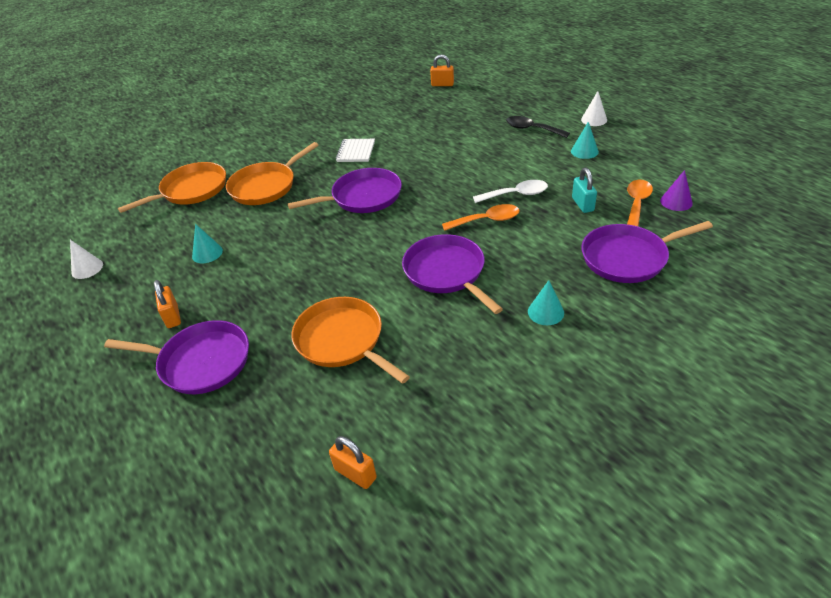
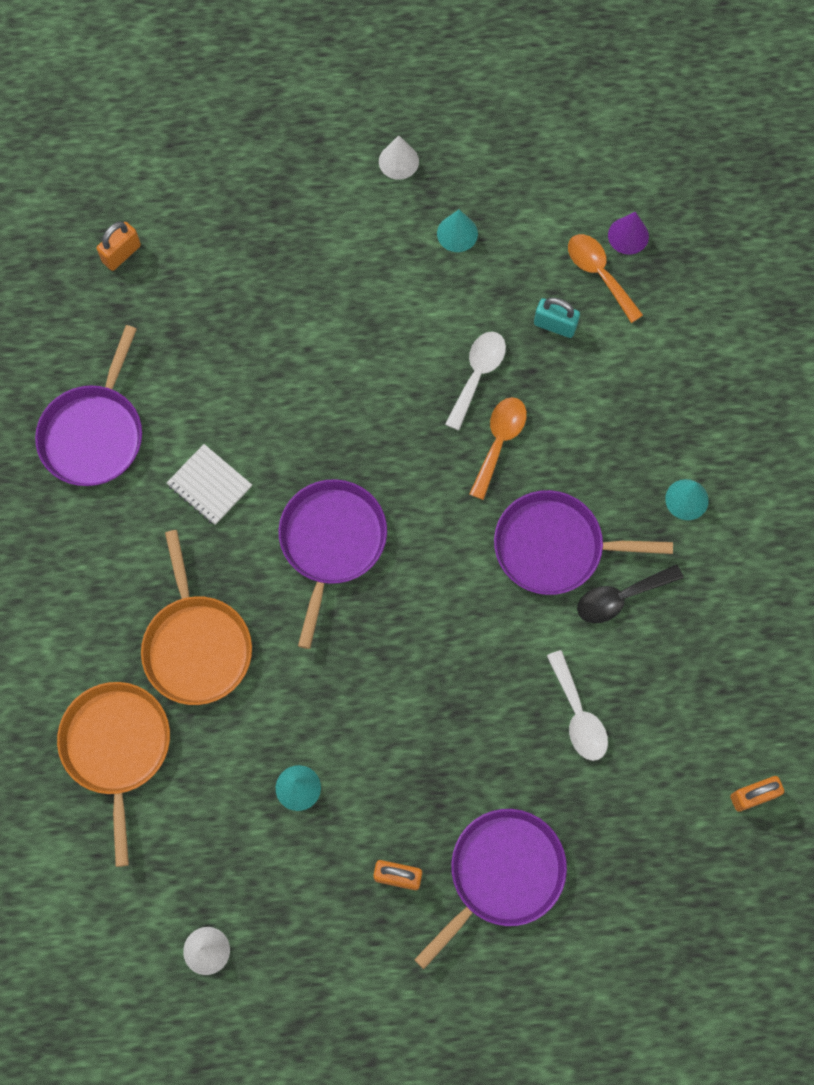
camera: 60 degrees left, 30 degrees up
(342, 340) = (578, 715): orange pan -> white spoon
(532, 129) = (354, 245): black spoon -> black spoon (620, 597)
(627, 258) = (673, 361): purple pan -> purple pan (94, 434)

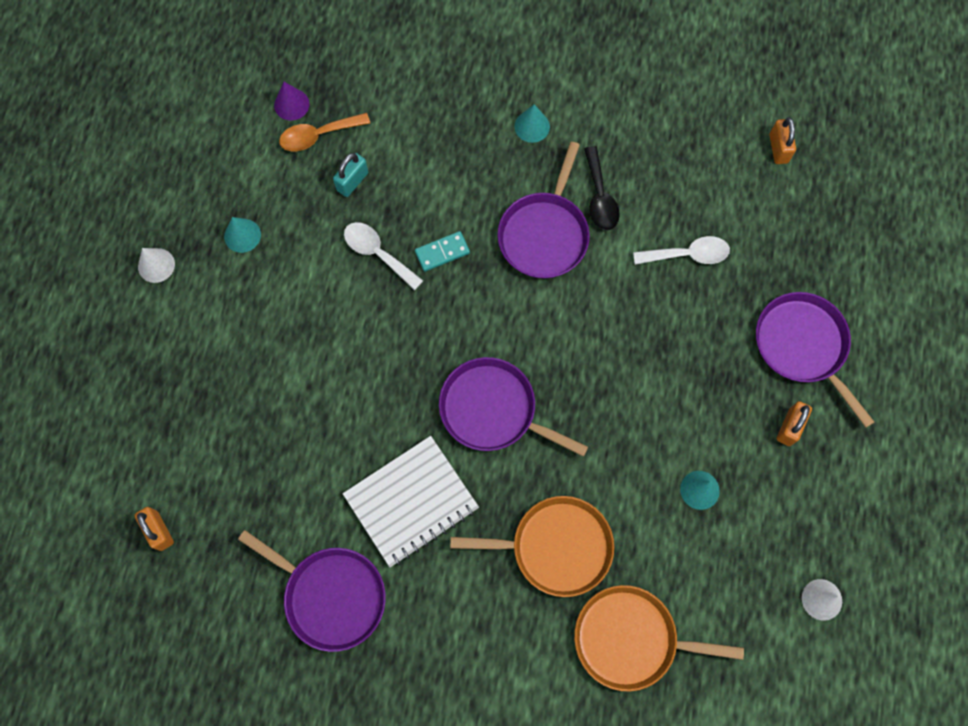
camera: 75 degrees left, 0 degrees up
(209, 485) = (411, 502): white notebook -> white notebook, size x1.74
(499, 442) = (442, 252): orange spoon -> turquoise domino

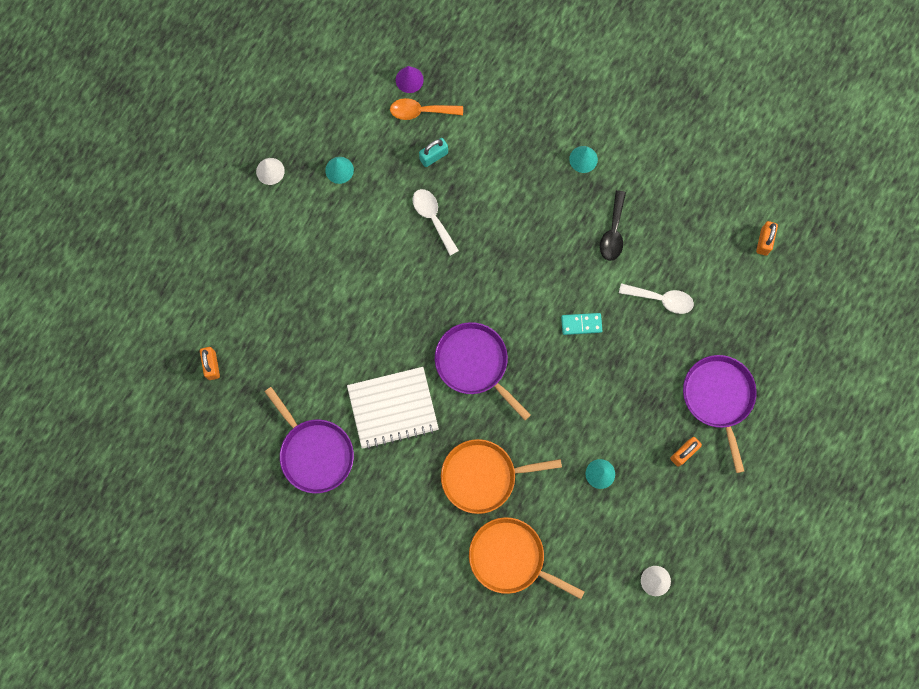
camera: 20 degrees right, 5 degrees up
(442, 252) = (480, 234): turquoise domino -> turquoise domino (581, 324)
(544, 234) = (561, 246): purple pan -> none
(556, 547) = (482, 476): orange pan -> orange pan turned 150 degrees clockwise

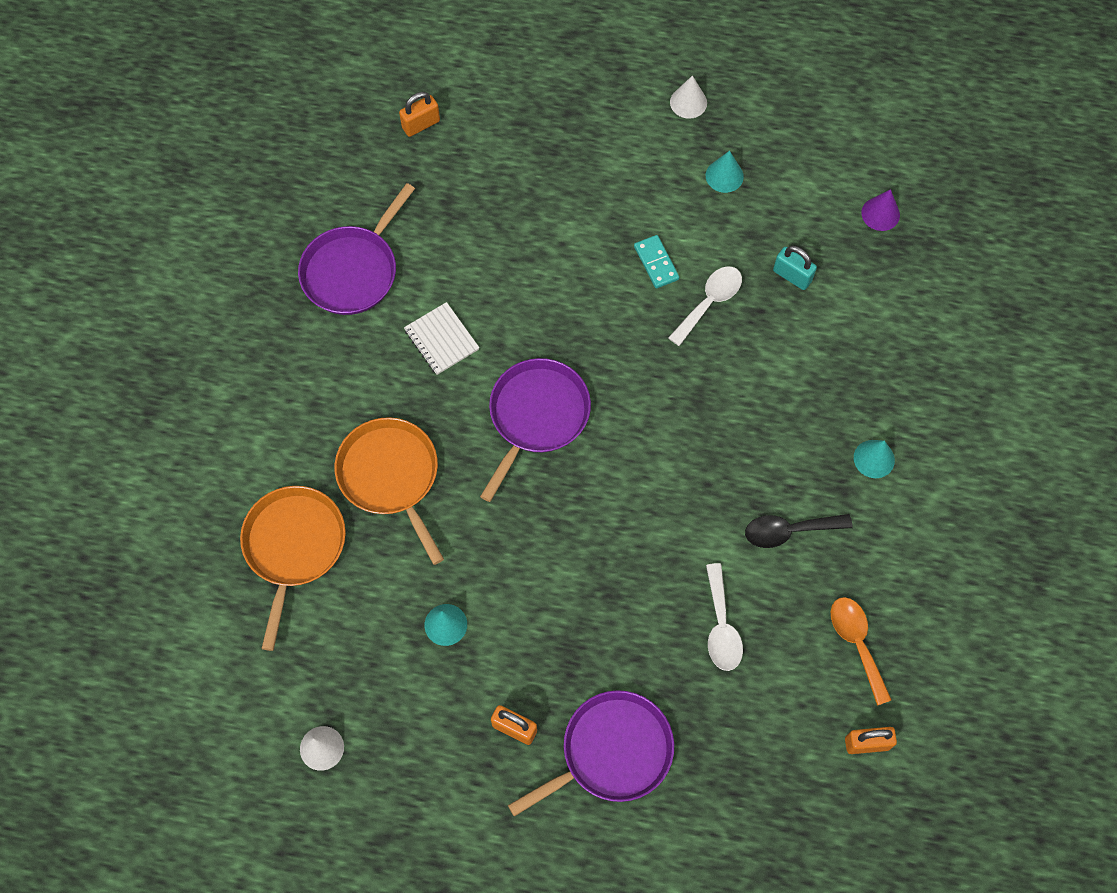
camera: 70 degrees right, 10 degrees down
(393, 408) = (441, 340): white notebook -> white notebook, size x0.58
(421, 111) = (845, 241): orange spoon -> orange spoon (856, 643)
(581, 324) = (643, 532): turquoise domino -> turquoise domino (656, 263)

